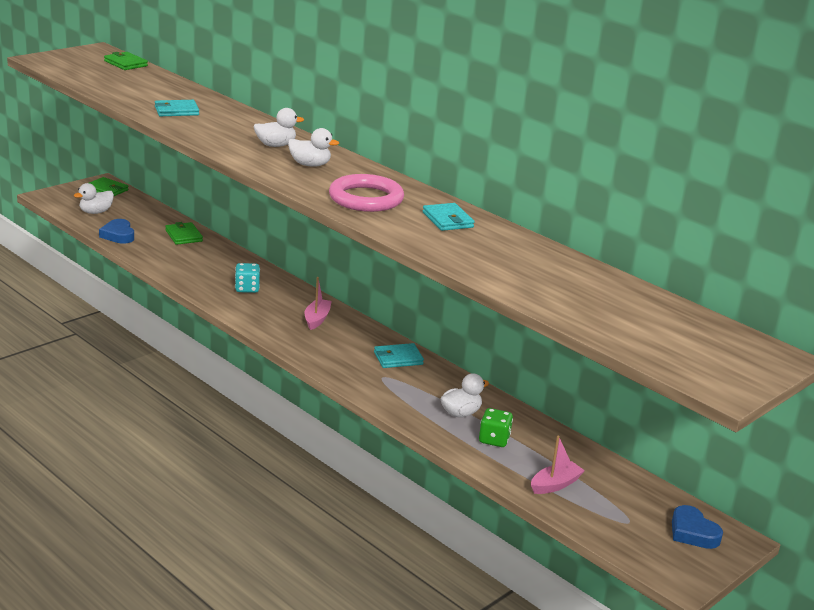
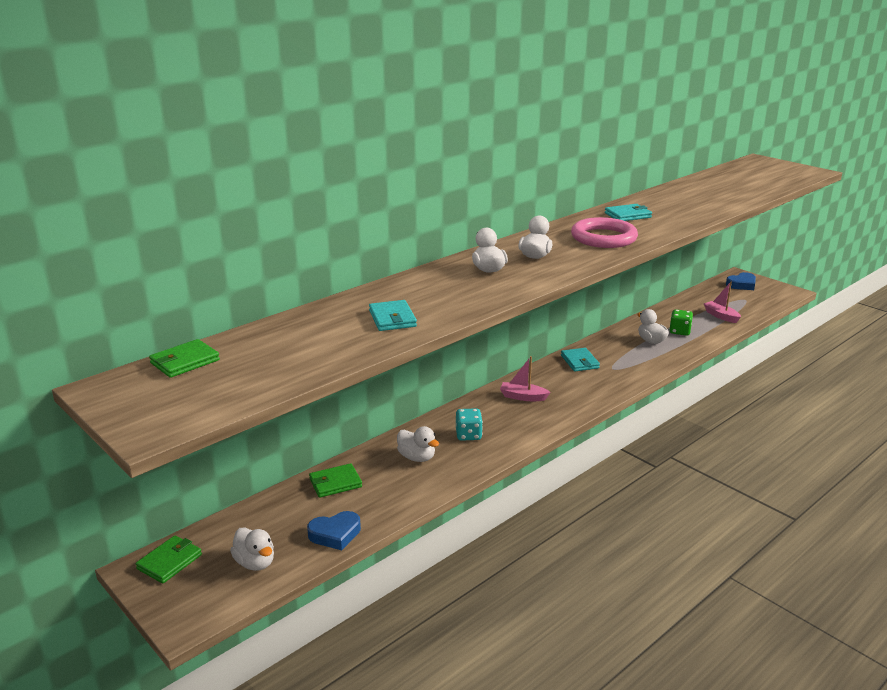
camera: 85 degrees left, 0 degrees up
(214, 266) = (417, 457): none -> white duck

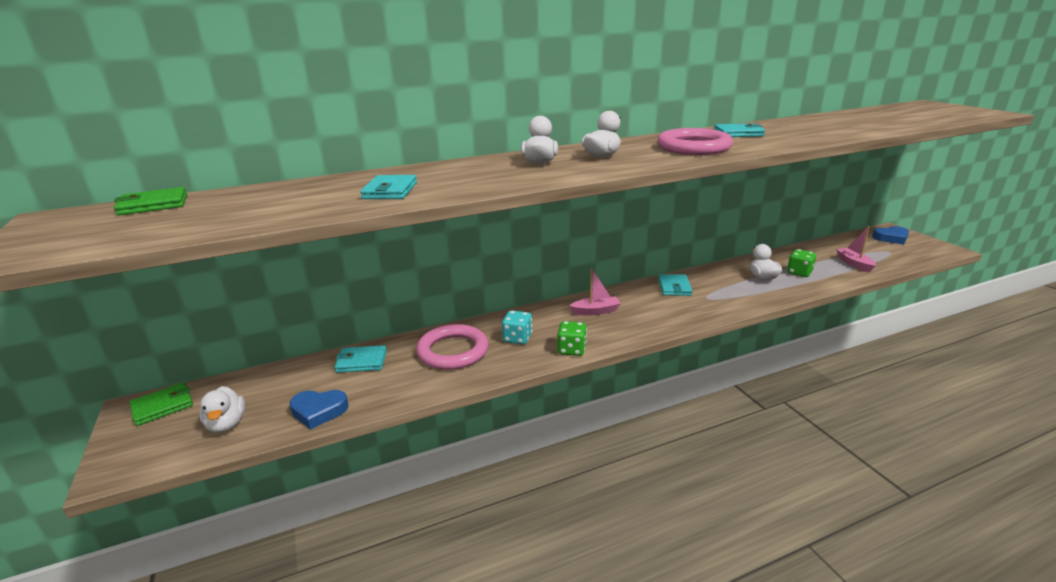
camera: 20 degrees right, 0 degrees up
(335, 483) = (361, 361): green wallet -> turquoise wallet
(417, 457) = (453, 351): white duck -> pink ring
(523, 397) = (595, 311): pink boat -> pink boat turned 135 degrees clockwise
(524, 437) = (571, 349): none -> green dice

